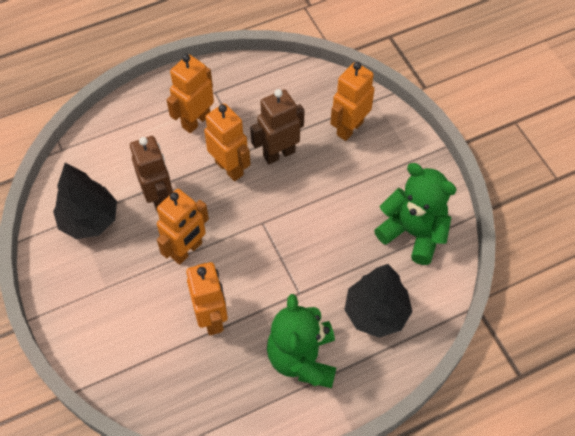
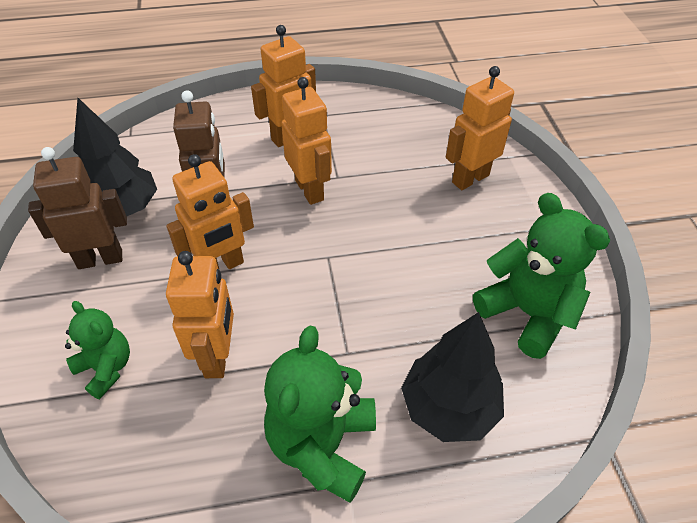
camera: 15 degrees right, 10 degrees down
(138, 346) = (106, 368): none -> green teddy bear
(279, 153) = (374, 187): brown robot -> brown robot (100, 259)

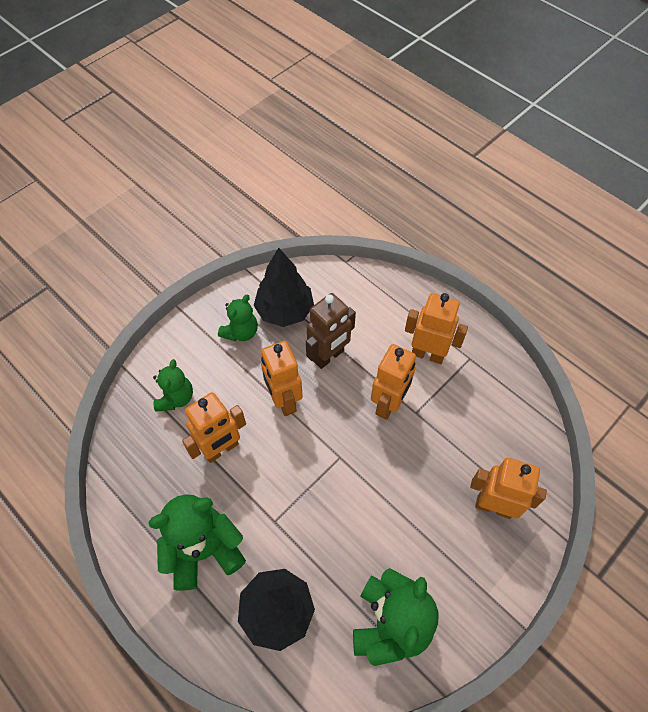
camera: 55 degrees right, 10 degrees up
(100, 259) = (241, 332): brown robot -> green teddy bear
(221, 267) = (284, 401): orange robot -> orange robot turned 45 degrees clockwise

